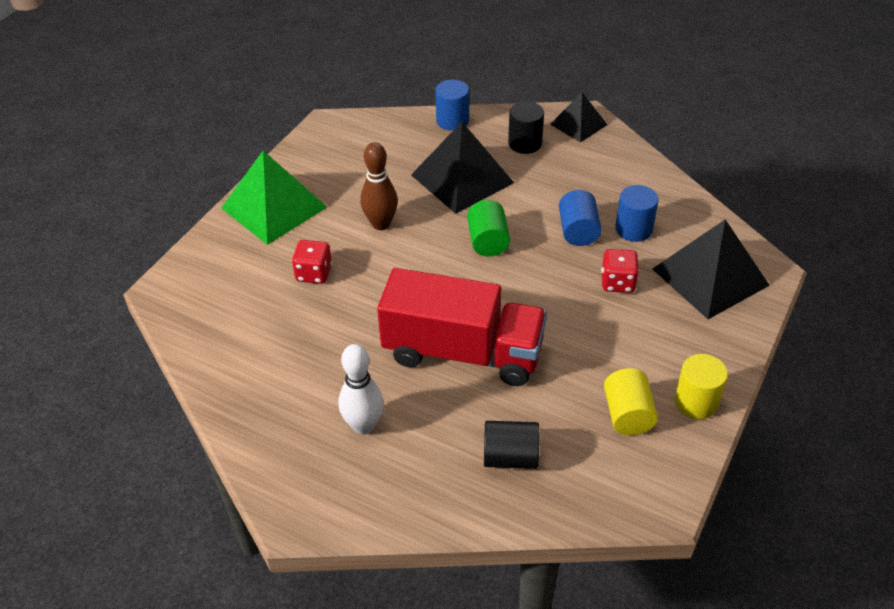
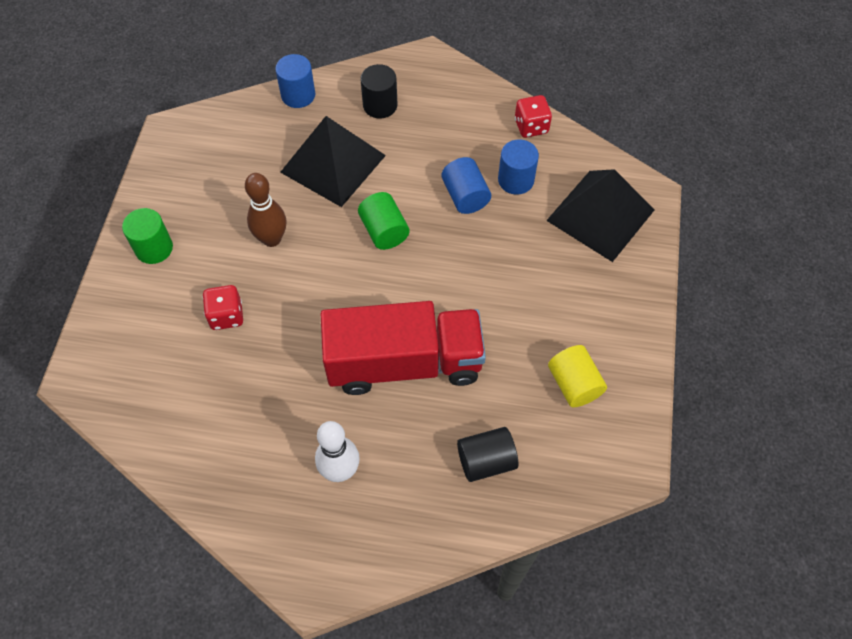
camera: 20 degrees left, 15 degrees up
(274, 207) = (154, 248): green pyramid -> green cylinder
(578, 124) = (424, 69): black pyramid -> none
(617, 283) = (520, 244): red dice -> red dice (531, 126)
(696, 402) = (628, 353): yellow cylinder -> none

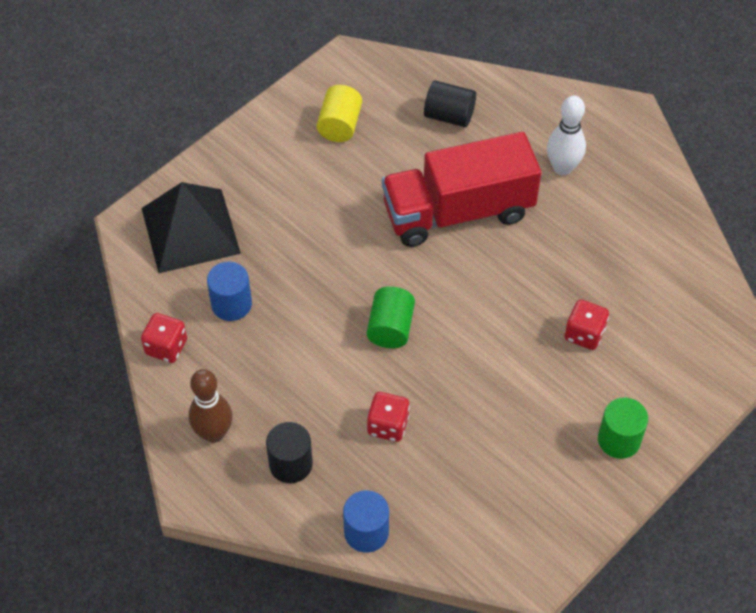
camera: 145 degrees left, 5 degrees down
(271, 239) = (499, 382): brown bowling pin -> brown bowling pin (214, 433)
(333, 164) = (388, 425): black pyramid -> red dice
(404, 363) = (458, 211): red truck -> red truck turned 45 degrees counterclockwise
(465, 196) = (290, 316): blue cylinder -> none

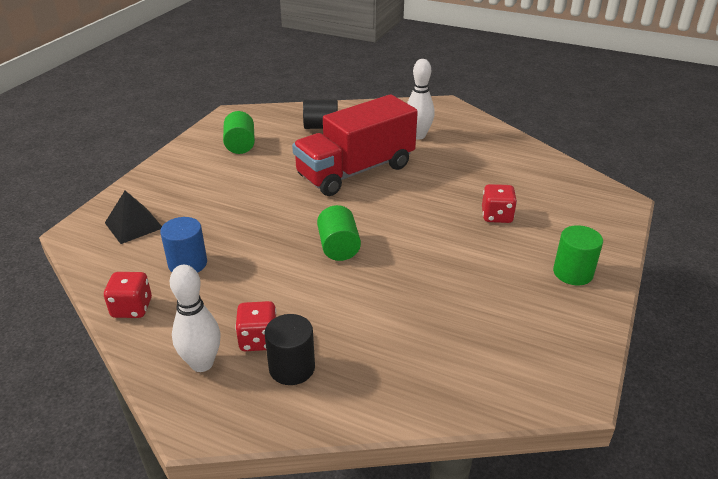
camera: 20 degrees left, 20 degrees down
(190, 230) = (133, 225): black pyramid -> black pyramid, size x0.58
(214, 433) = (202, 363): brown bowling pin -> white bowling pin
(339, 125) = (240, 145): yellow cylinder -> green cylinder
(366, 532) = (396, 404): blue cylinder -> none
(388, 425) = (371, 313): red dice -> red dice (258, 340)

